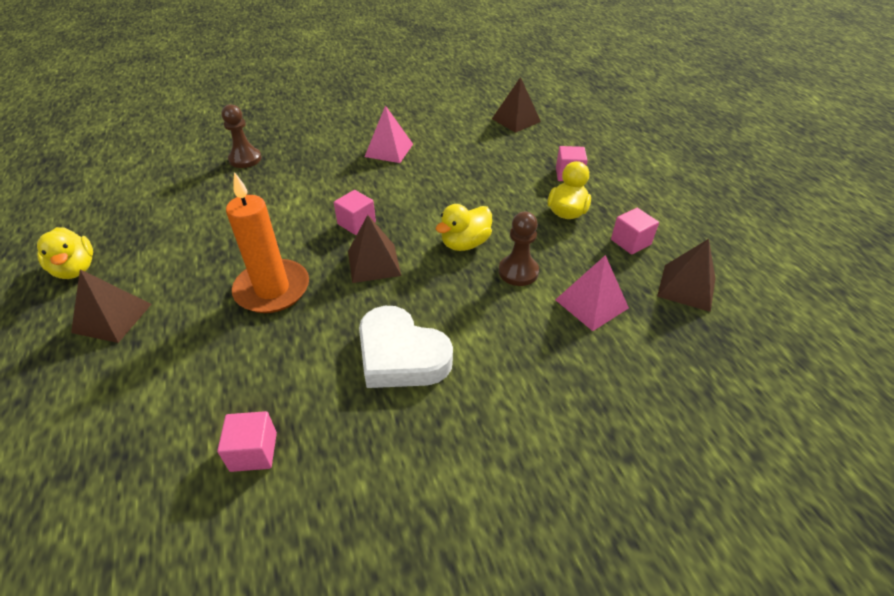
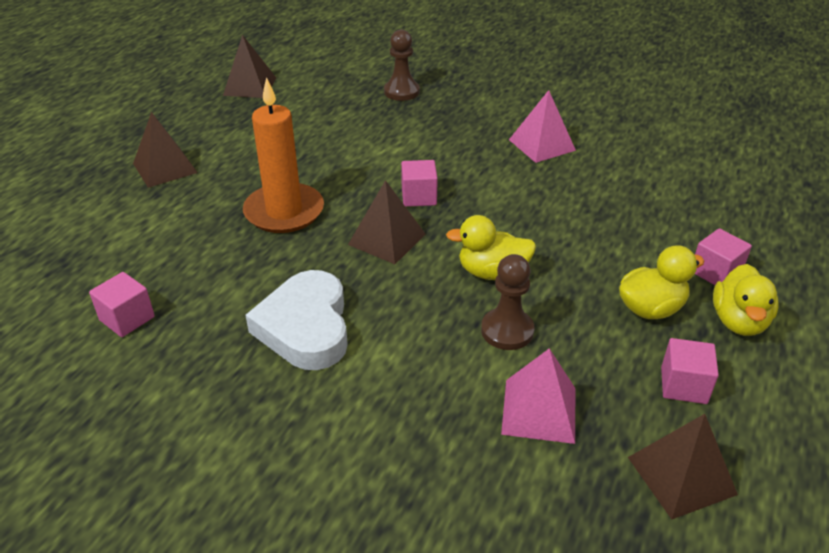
camera: 45 degrees right, 5 degrees down
(75, 269) = (186, 120): yellow duck -> yellow duck (738, 321)
(516, 120) = (737, 181): brown pyramid -> brown pyramid (250, 86)

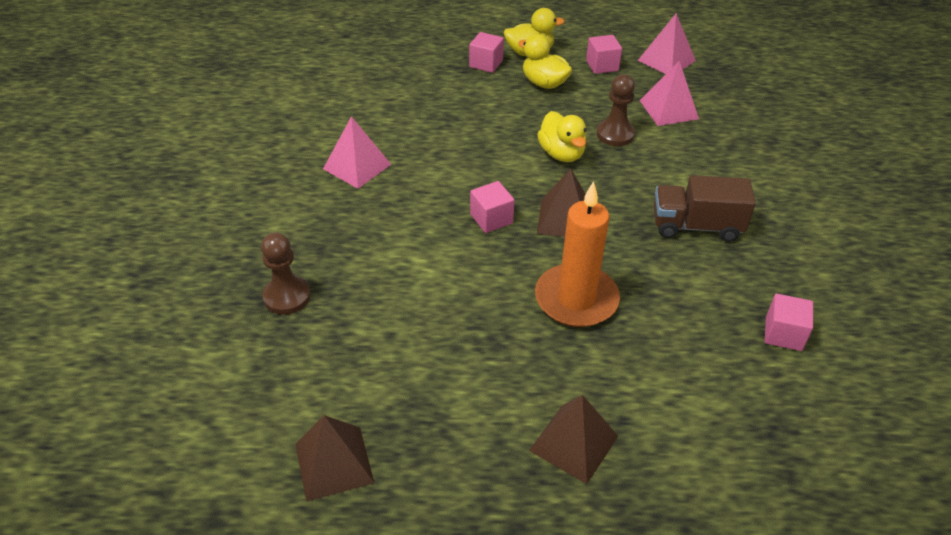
camera: 115 degrees left, 5 degrees up
(305, 327) = (696, 226): white heart -> brown truck
(681, 475) = (666, 60): brown pyramid -> pink pyramid

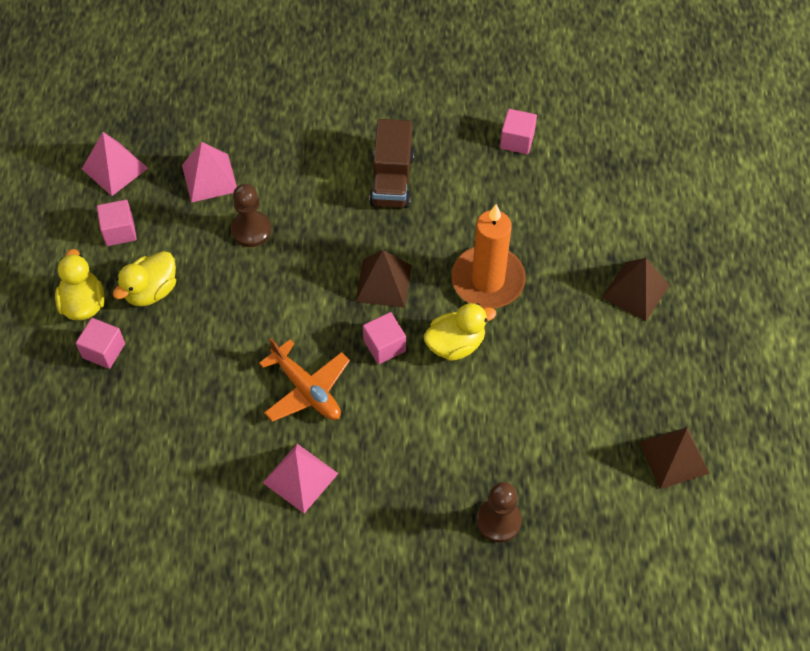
camera: 90 degrees left, 15 degrees up
(445, 169) = (306, 389): none -> orange plane
(561, 154) = (283, 280): yellow duck -> yellow duck (455, 344)

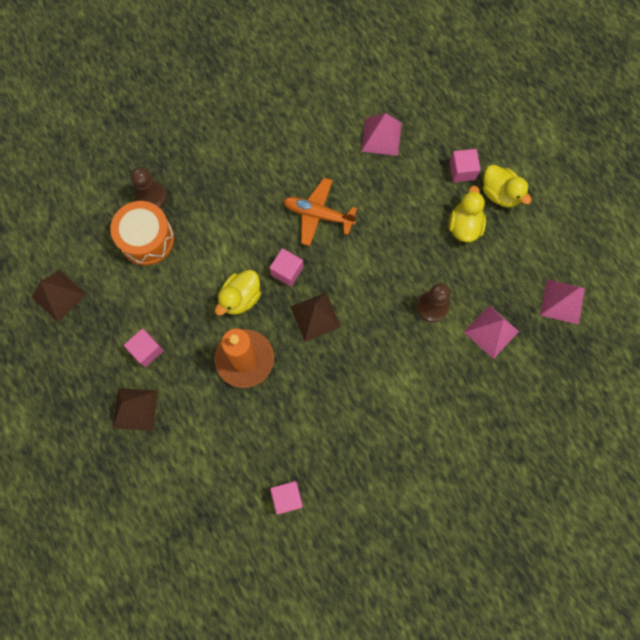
camera: 150 degrees right, 15 degrees up
(119, 231) = (519, 256): pink cube -> pink cube (146, 350)
(300, 478) = (286, 159): pink pyramid -> pink pyramid (381, 137)
(392, 180) = (360, 405): brown truck -> none
(532, 469) = (147, 239): none -> orange drum

